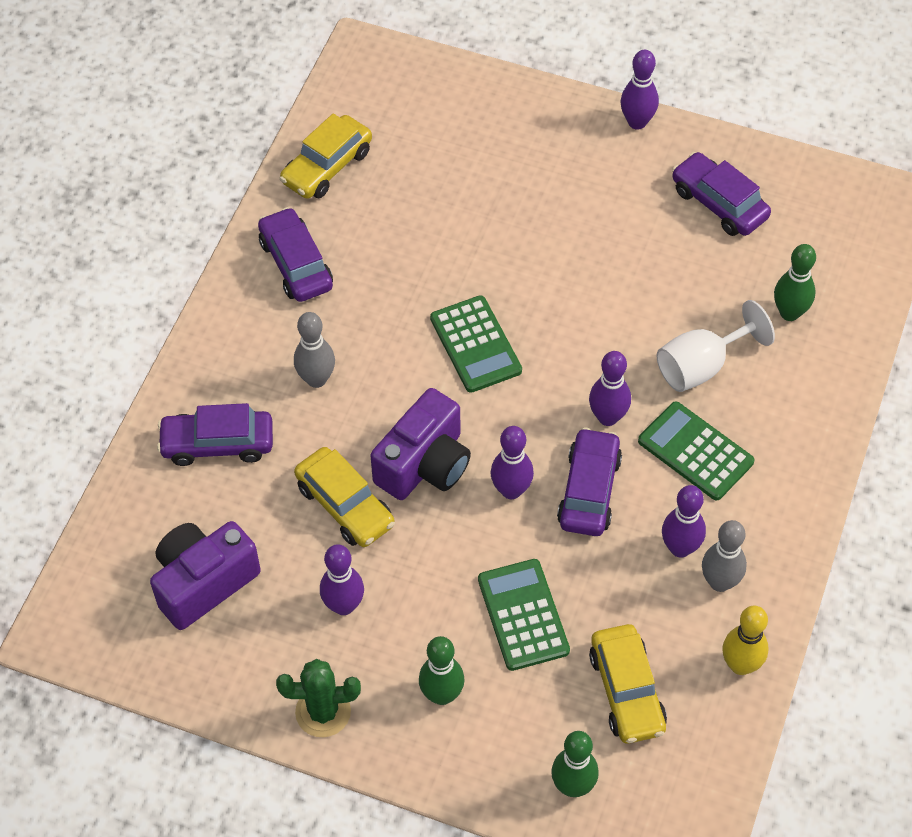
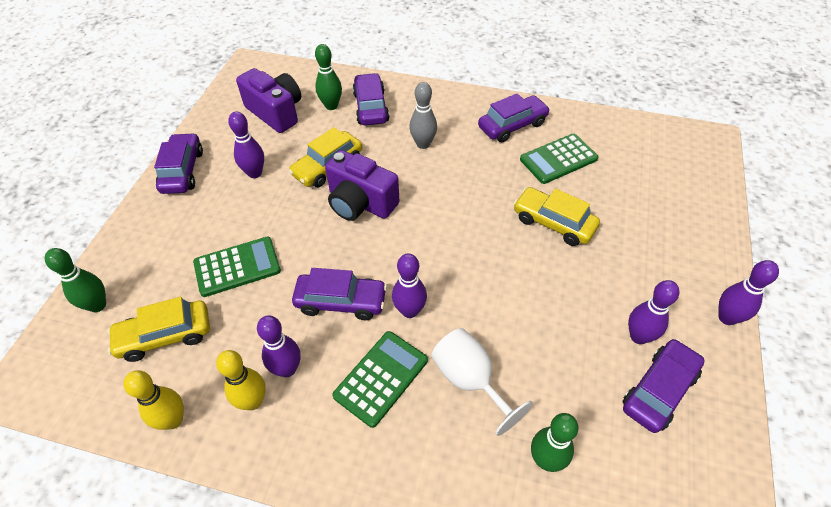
camera: 85 degrees right, 5 degrees down
(323, 712) = (182, 171): green cactus -> purple car
(327, 167) = (598, 131): yellow car -> yellow car (553, 223)
(442, 695) = (183, 226): green bowling pin -> green bowling pin (331, 106)
(475, 345) = (465, 223): green calculator -> green calculator (558, 159)
(511, 490) = (340, 253): purple bowling pin -> purple bowling pin (638, 336)
(720, 582) = (253, 401): grey bowling pin -> yellow bowling pin

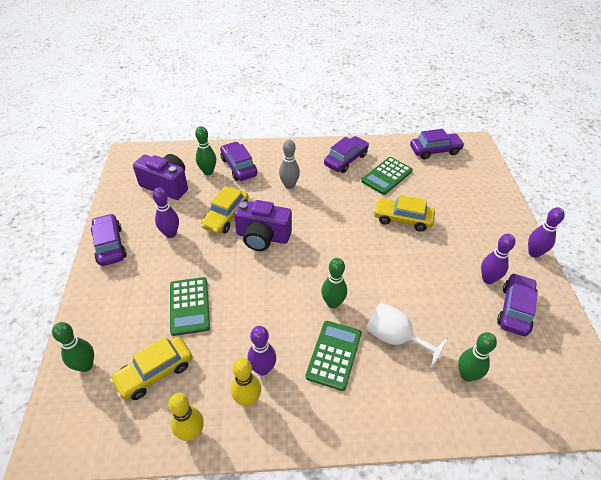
camera: 20 degrees left, 5 degrees down
(237, 267) = (189, 306): green calculator -> green calculator turned 120 degrees clockwise
(341, 301) = (280, 310): purple car -> purple car (435, 151)
(409, 311) = (333, 303): purple bowling pin -> green bowling pin

